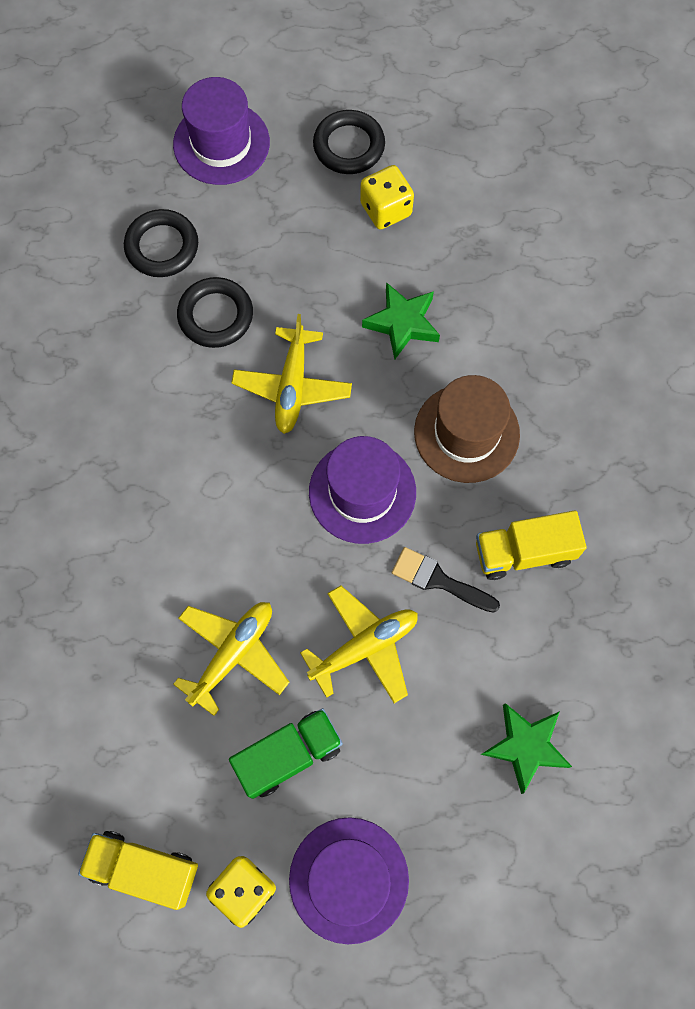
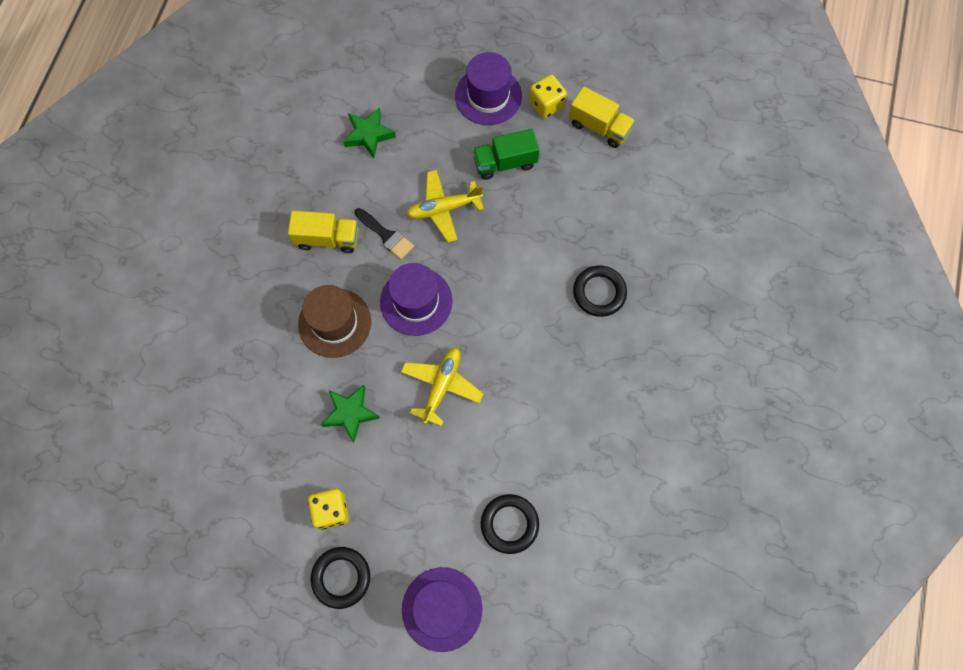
camera: 165 degrees left, 0 degrees up
(215, 315) = (482, 455): black ring -> black ring (599, 292)
(233, 654) = (524, 224): yellow plane -> none

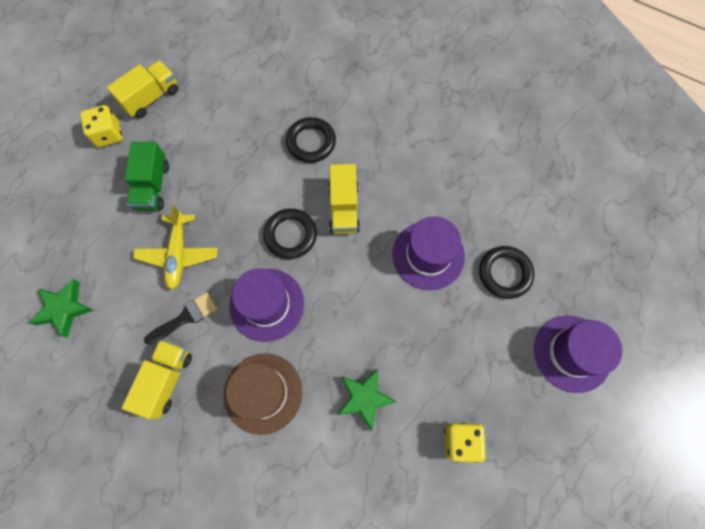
camera: 75 degrees left, 0 degrees up
(341, 577) = (528, 445): black ring -> black ring (290, 235)
(441, 386) = (360, 301): yellow plane -> none
(488, 96) = (75, 182): purple hat -> purple hat (428, 255)
(535, 345) = (344, 208): none -> yellow truck

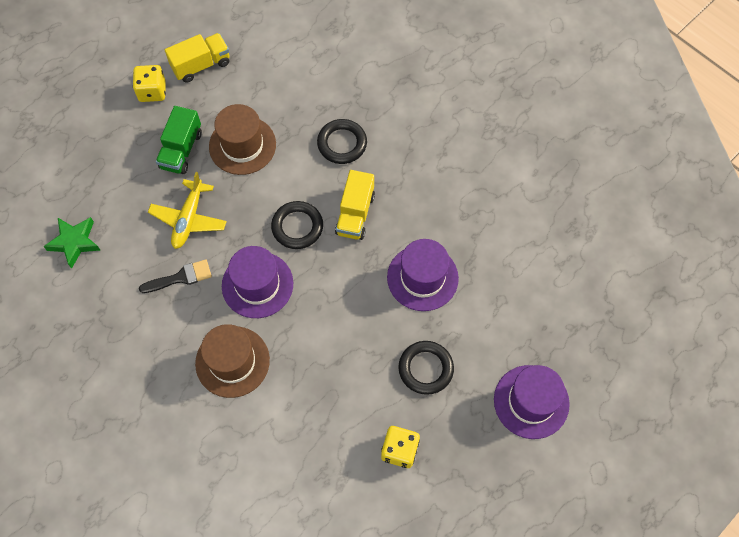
camera: 15 degrees right, 5 degrees down
(166, 380) = (149, 328): yellow truck -> none
(213, 167) = (242, 145): none -> brown hat
(364, 398) = (323, 390): green star -> none
(504, 273) = (491, 313): black ring -> black ring (425, 369)

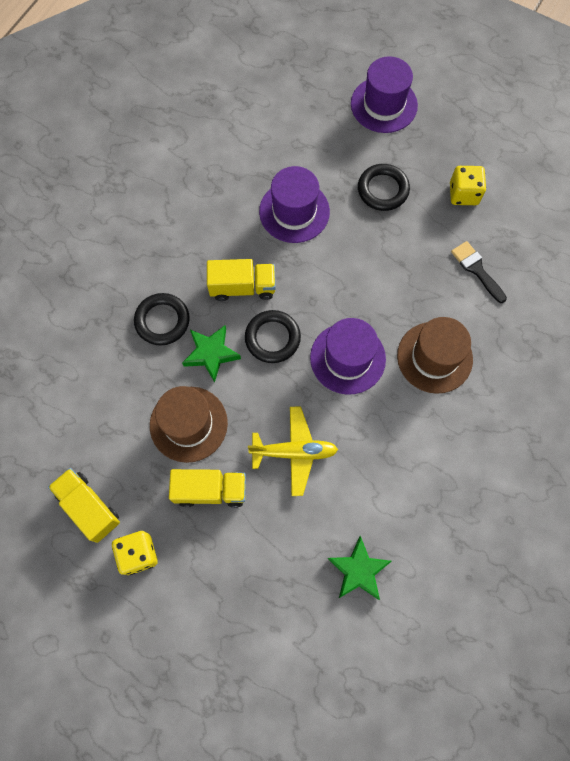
camera: 105 degrees left, 5 degrees up
(180, 277) = (364, 437): black brush -> black brush (476, 269)
(181, 150) = (210, 490): green truck -> yellow truck
(299, 175) = (211, 354): none -> green star

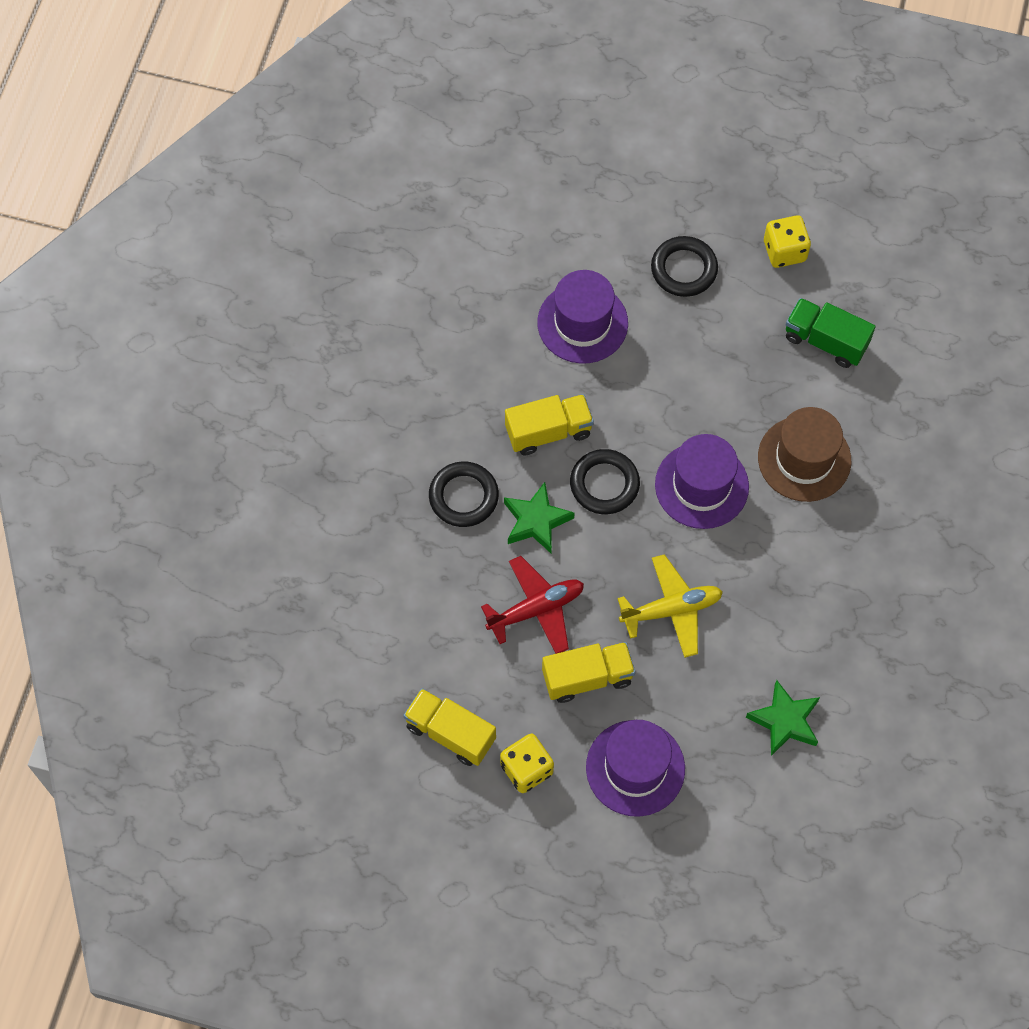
camera: 15 degrees left, 5 degrees down
(188, 424) = (536, 609): brown hat -> red plane
(384, 105) = (653, 159): purple hat -> purple hat (635, 768)
(476, 269) = (825, 341): black brush -> green truck

